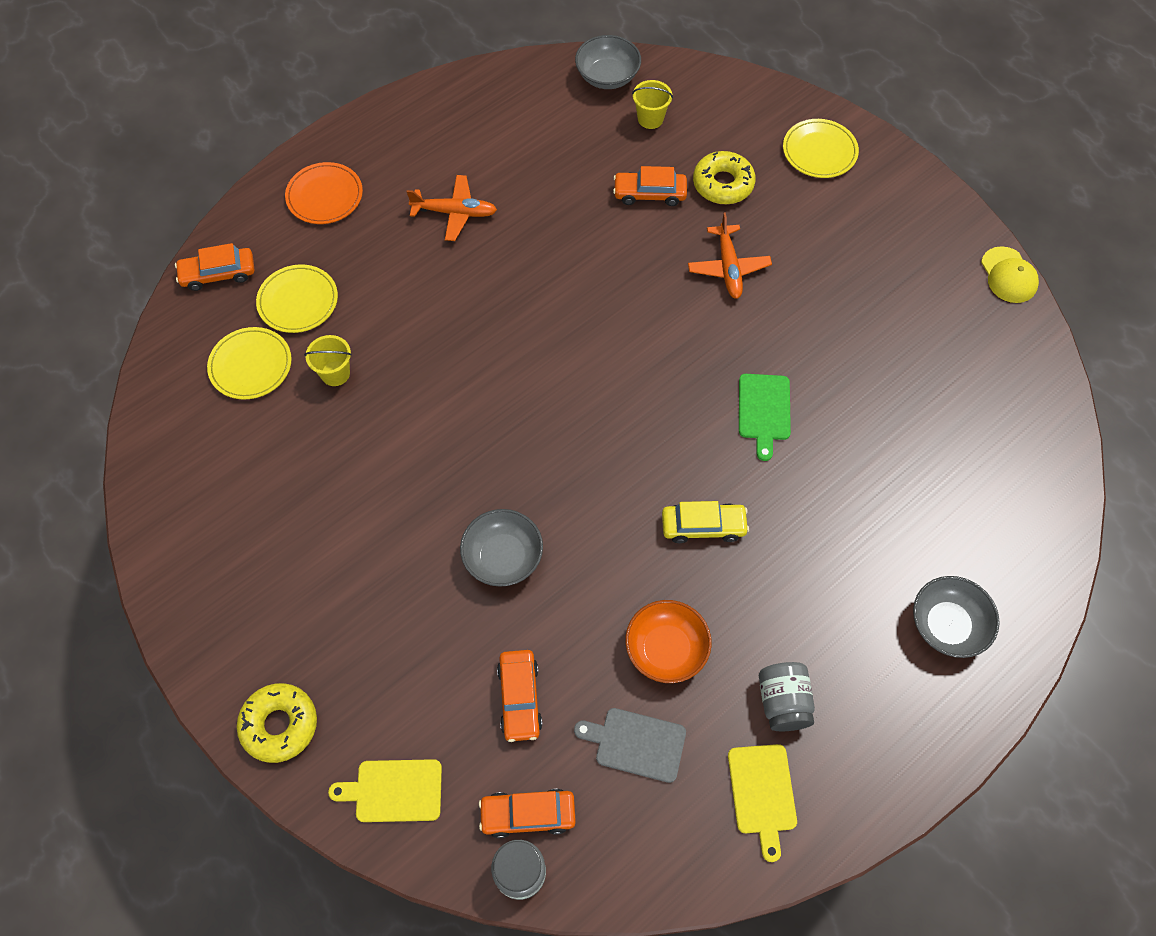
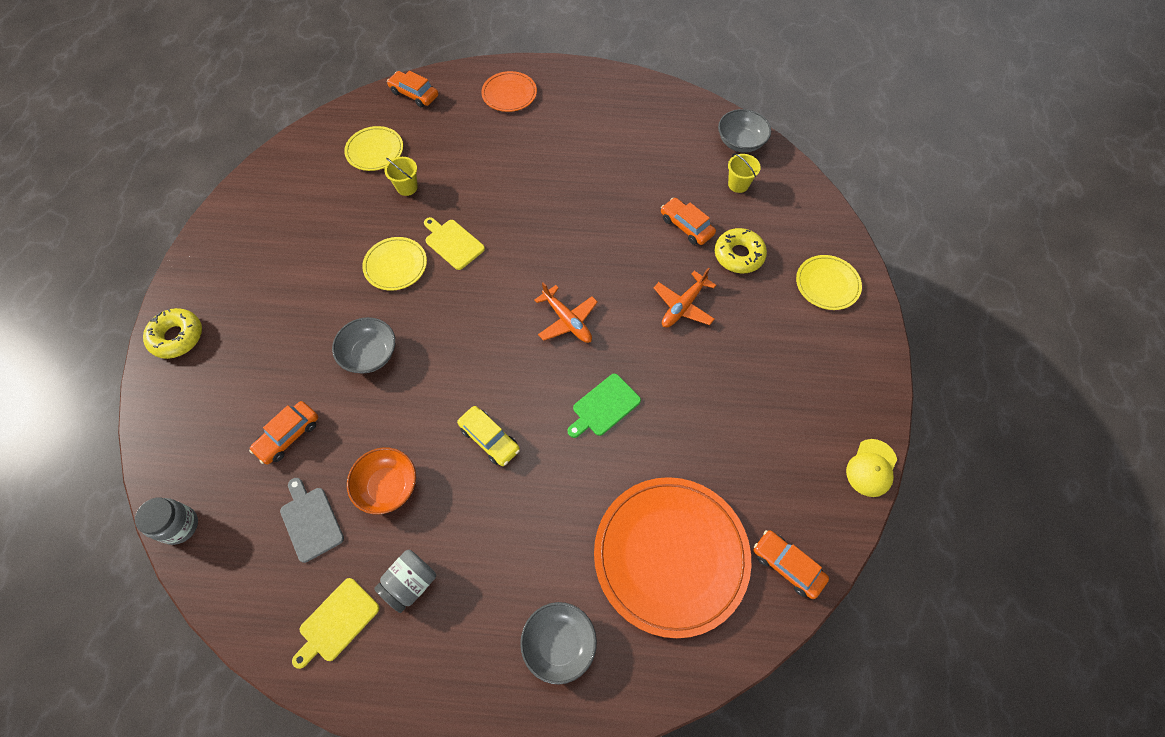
camera: 45 degrees right, 0 degrees up
(298, 301) = (433, 137): yellow plate -> yellow plate (395, 265)
(394, 790) = (181, 421): yellow cutting board -> yellow cutting board (453, 243)
(455, 212) = (564, 152): orange plane -> orange plane (567, 320)
(528, 814) = (219, 500): orange car -> orange car (787, 565)
(948, 478) = (671, 555): none -> orange plate

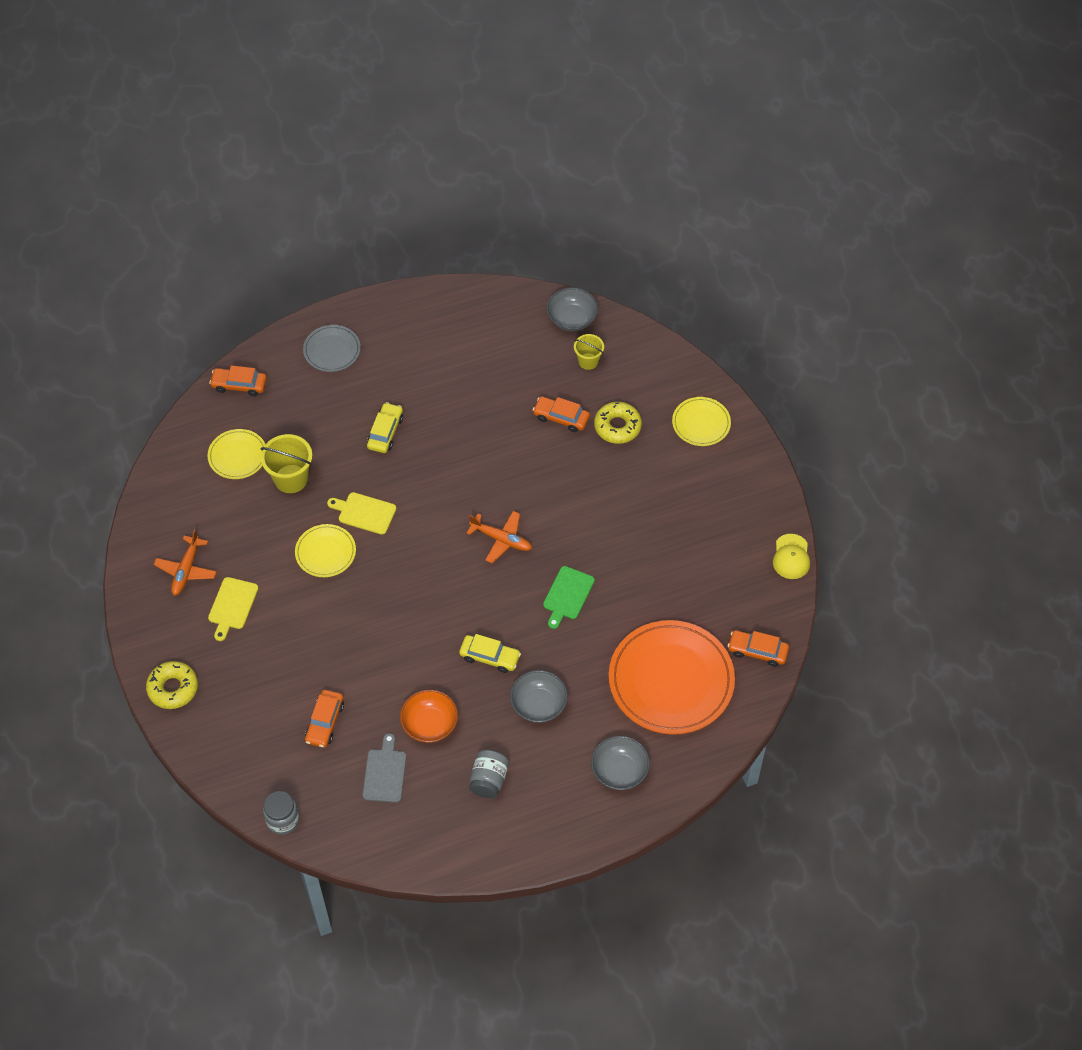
camera: 25 degrees left, 5 degrees down
(311, 521) = (385, 773): grey cutting board -> grey cutting board turned 60 degrees clockwise
(336, 622) = (449, 828): yellow cutting board -> yellow cutting board (232, 606)
(370, 354) = (351, 633): grey bowl -> grey bowl (538, 704)
(407, 187) = (291, 479): yellow bucket -> yellow bucket, size x1.62
(509, 94) = (332, 350): orange plate -> grey plate
(514, 178) = (385, 432): none -> yellow car
(683, 306) = (591, 489): orange plane -> orange plane (186, 570)

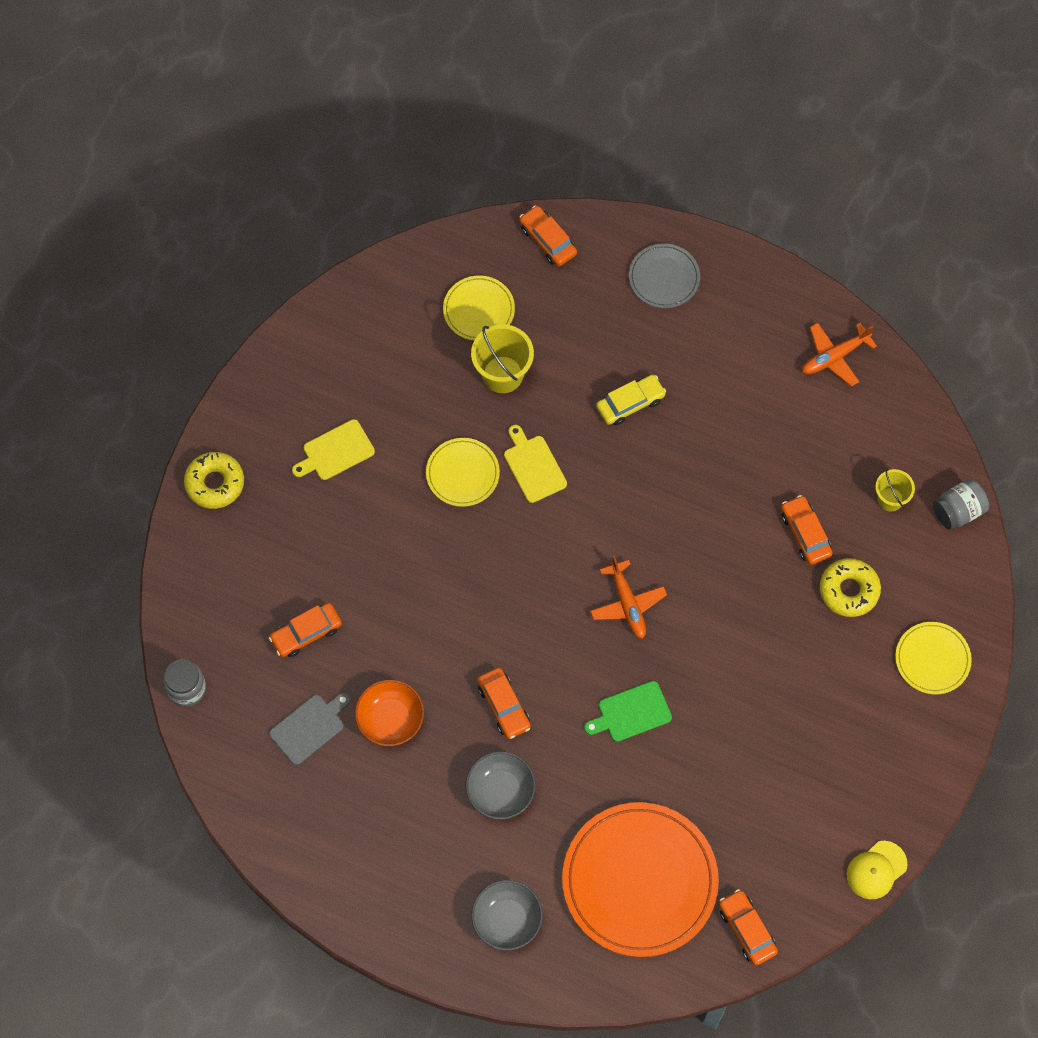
camera: 45 degrees right, 10 degrees up
(186, 570) = (330, 382): orange plane -> orange plane (834, 357)
(489, 780) = (388, 819): grey jar -> grey jar (958, 511)
(490, 657) = (503, 706): yellow car -> orange car
(572, 319) = (920, 441): grey bowl -> none

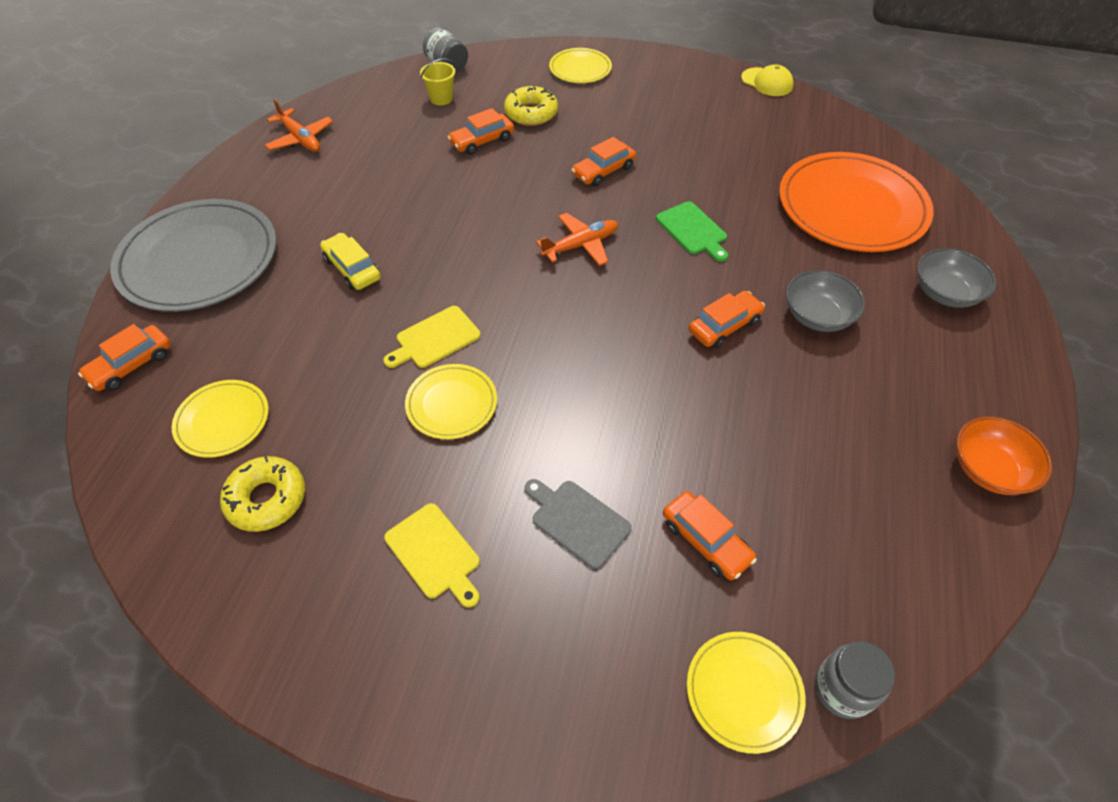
camera: 100 degrees left, 15 degrees down
(199, 627) = (744, 692): none -> yellow plate
(215, 483) = (505, 722): yellow donut -> yellow donut (267, 499)
(309, 727) = (829, 512): grey cutting board -> grey cutting board (577, 521)
(390, 719) = (782, 427): orange bowl -> orange bowl (989, 469)
(502, 374) = (315, 383): yellow bucket -> none
(664, 277) = (199, 259): grey plate -> grey plate, size x1.99
(747, 929) = (855, 141): orange car -> orange car (603, 171)

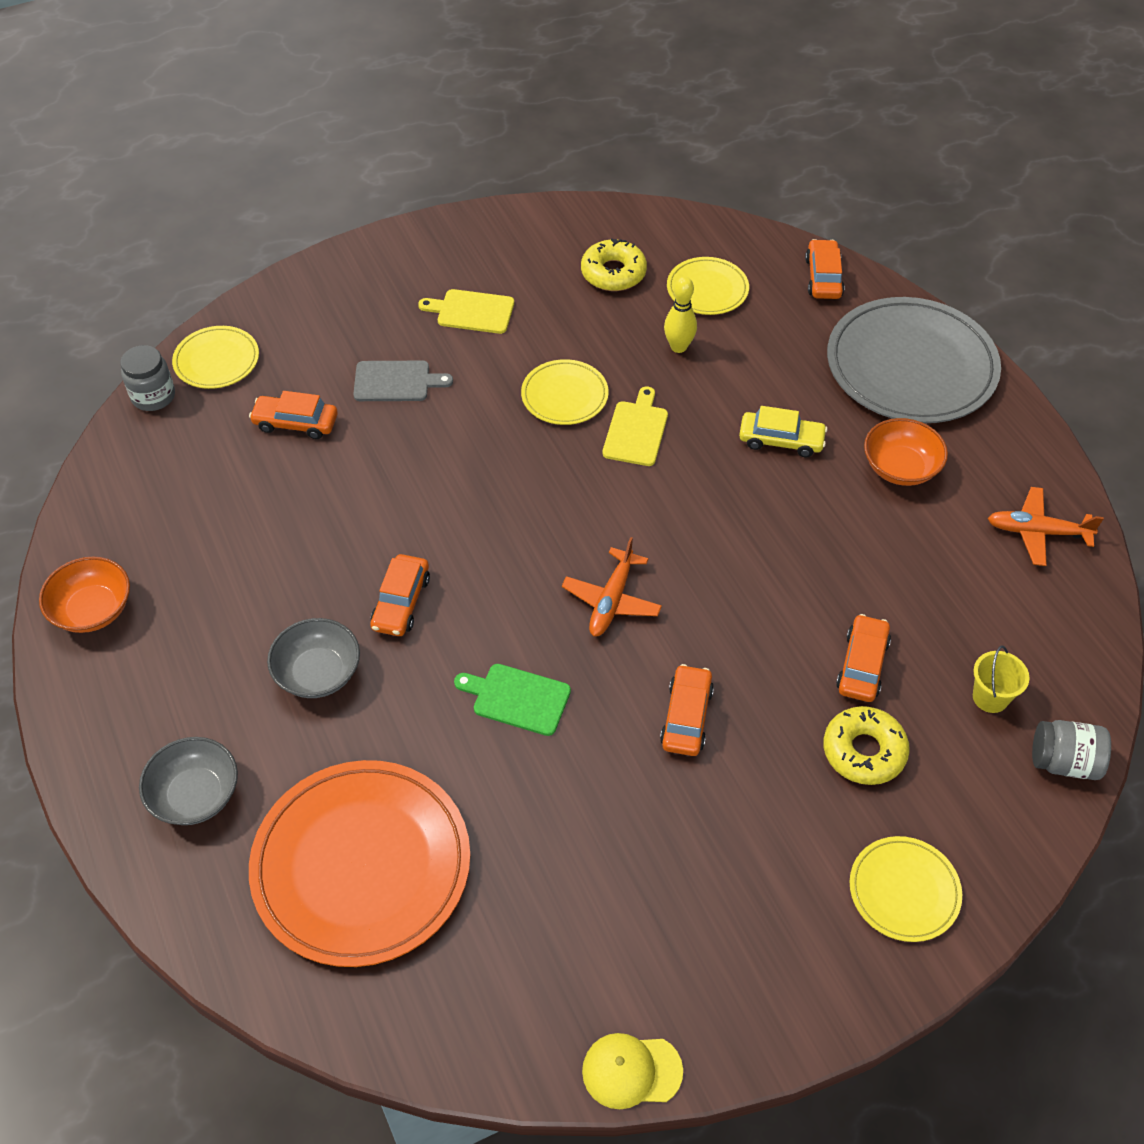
camera: 140 degrees right, 0 degrees up
(311, 209) = (900, 467): none -> orange bowl
(317, 384) = (678, 347): none -> yellow bowling pin

